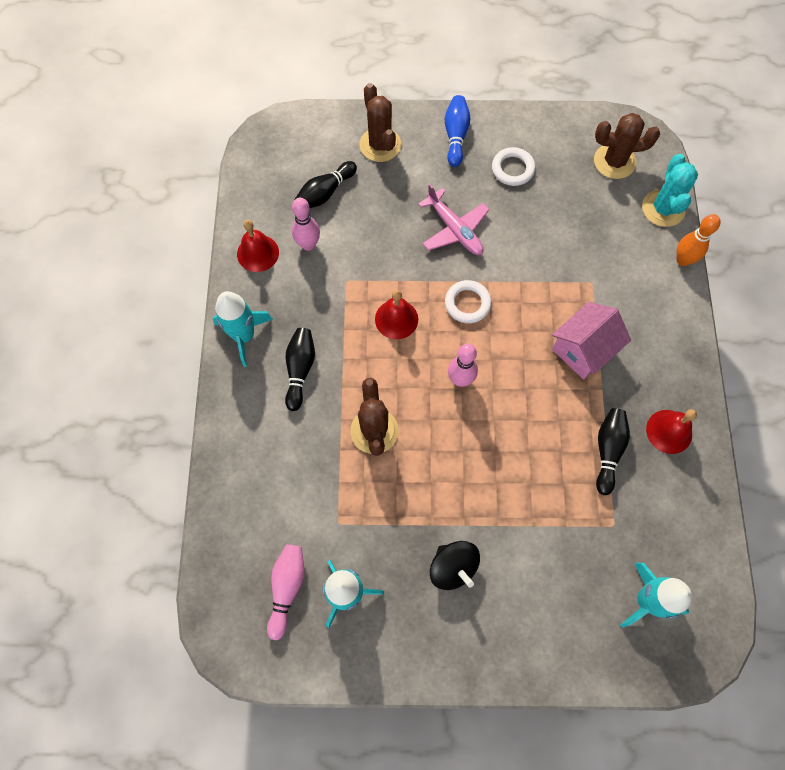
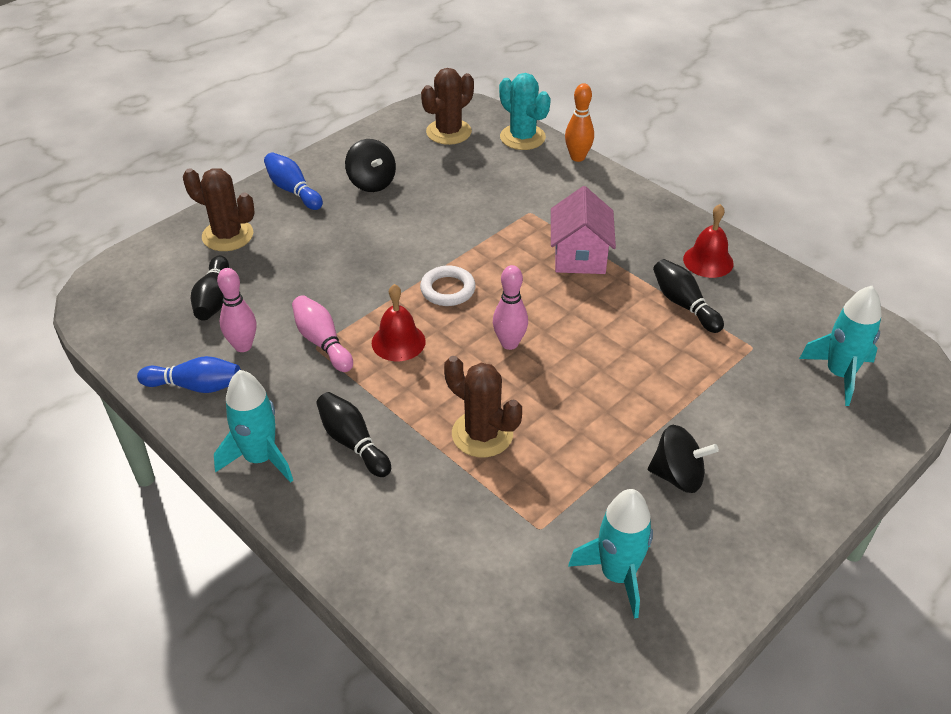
camera: 45 degrees left, 25 degrees down
(258, 253) = (196, 386): red bell -> blue bowling pin
(287, 588) = (559, 621): pink bowling pin -> pink bowling pin (322, 342)
(454, 229) = (371, 249): pink plane -> none
(512, 169) = (371, 182): white ring -> black spinning top

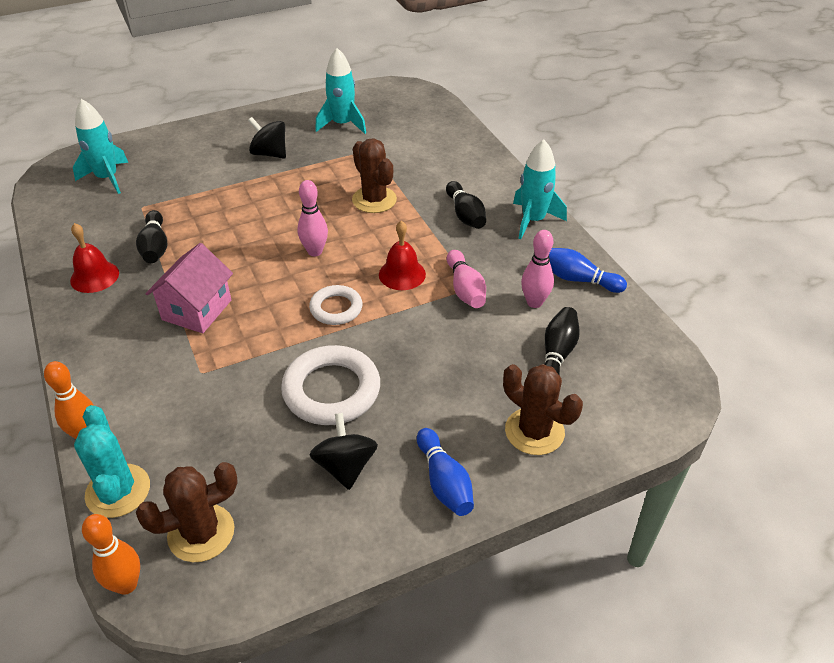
camera: 160 degrees left, 0 degrees up
(411, 225) = (331, 390): none -> white ring
(475, 105) = (126, 584): none -> orange bowling pin

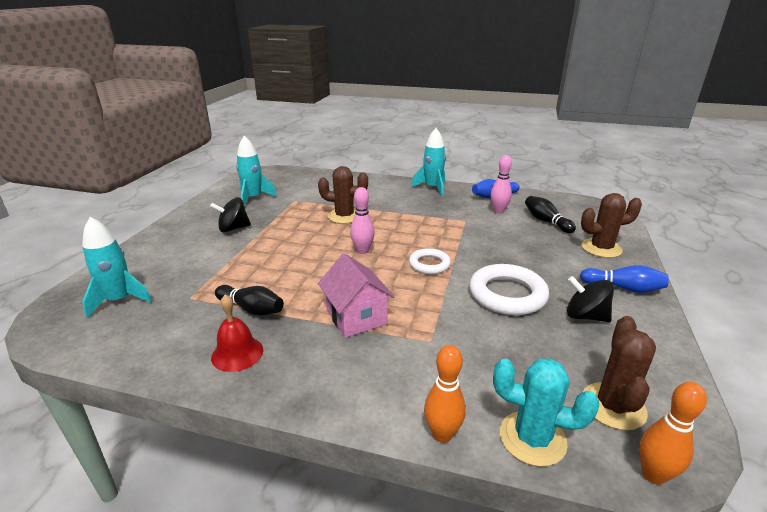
camera: 50 degrees left, 15 degrees down
(402, 274) = (426, 234): red bell -> none
(465, 215) = (401, 200): black bowling pin -> none
(465, 289) = (464, 223): pink bowling pin -> none

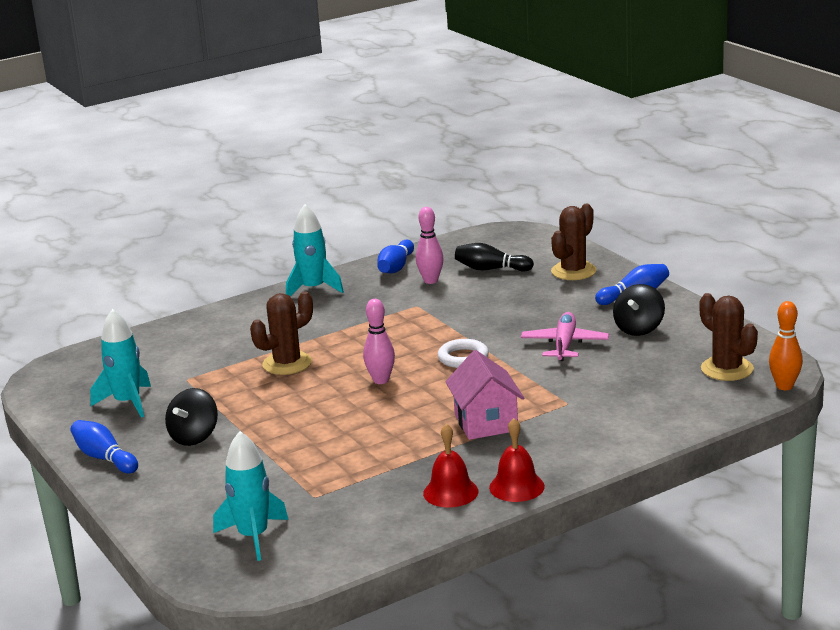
camera: 45 degrees left, 5 degrees down
(189, 217) = (104, 458): none -> blue bowling pin
(251, 309) = (391, 468): black bowling pin -> none
(272, 384) = (516, 487): none -> red bell
(356, 317) = (486, 422): pink house -> pink house turned 60 degrees clockwise
(442, 434) = (663, 438): orange bowling pin -> none
(507, 294) = (564, 345): white ring -> pink plane
(532, 438) = (710, 409): turquoise cactus -> none
(585, 316) = (639, 329): black spinning top -> black spinning top turned 45 degrees counterclockwise

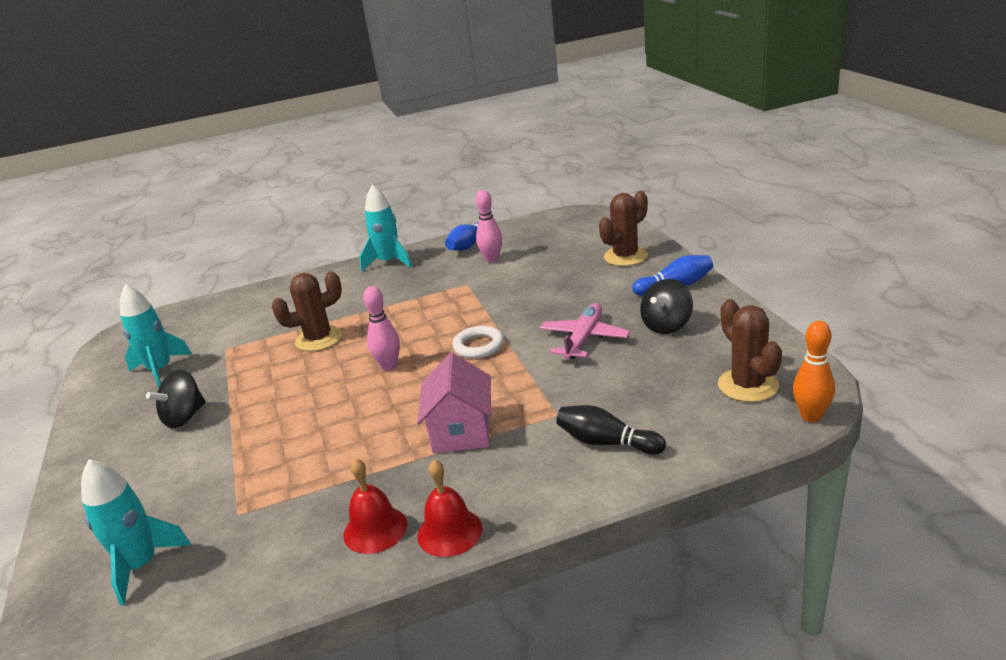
camera: 15 degrees right, 5 degrees up
(104, 458) = (93, 434): blue bowling pin -> none
(491, 269) = (550, 250): black bowling pin -> black bowling pin (606, 442)

